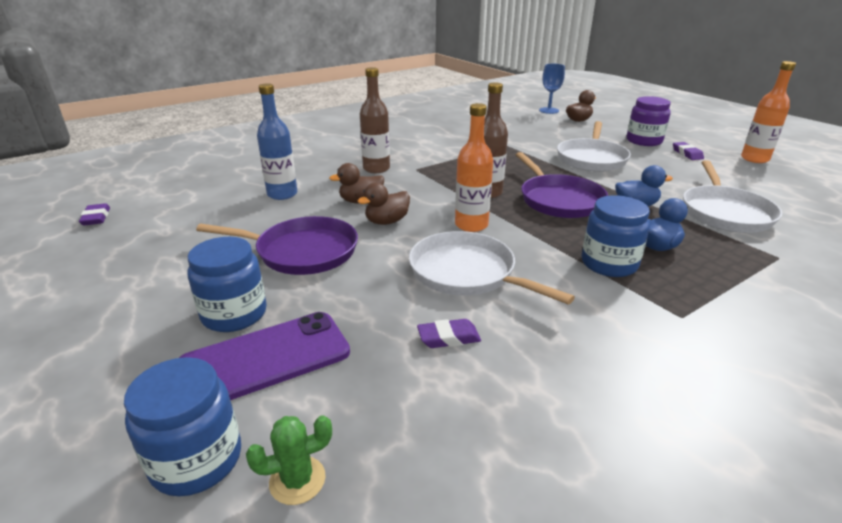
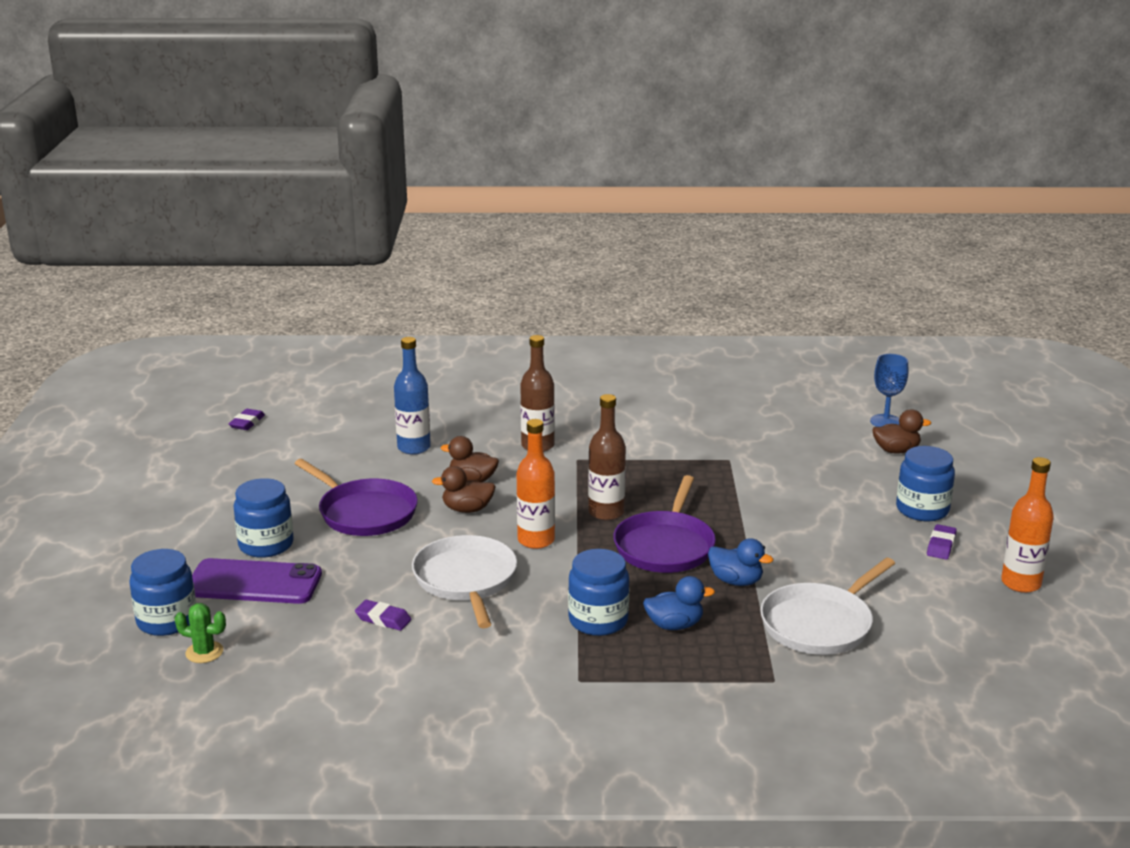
camera: 35 degrees right, 5 degrees down
(591, 159) = (799, 511): white pan -> none
(644, 141) = (922, 510): purple jar -> blue jar

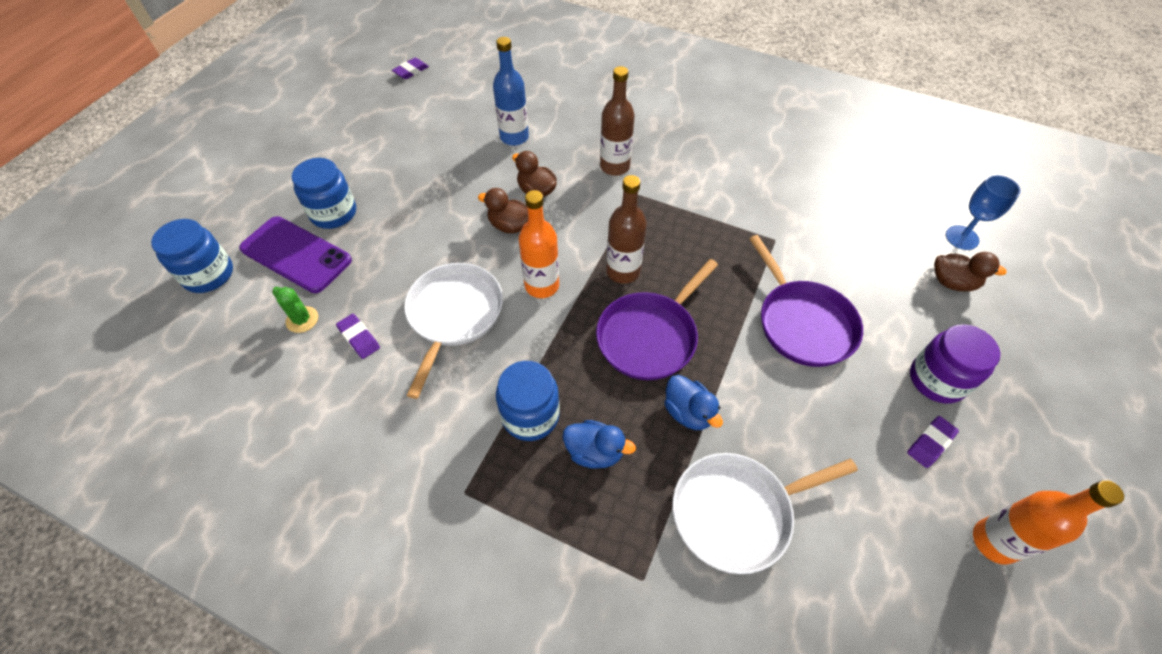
camera: 25 degrees right, 30 degrees up
(204, 652) = (207, 323): green cactus -> green cactus (302, 319)
(364, 513) = (428, 201): purple pan -> purple pan (803, 323)
(922, 510) = (937, 380): blue jar -> purple jar

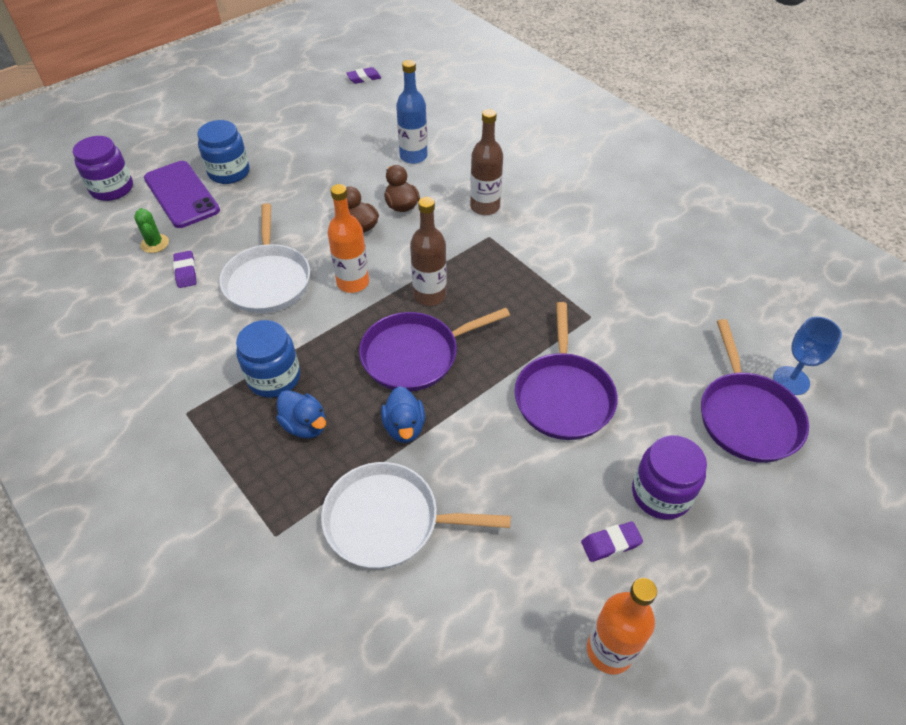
camera: 25 degrees right, 5 degrees down
(208, 274) = (112, 189): blue jar -> purple jar
(454, 315) = (267, 280): white pan -> white pan turned 135 degrees clockwise
(952, 282) = (747, 417): brown duck -> purple pan

